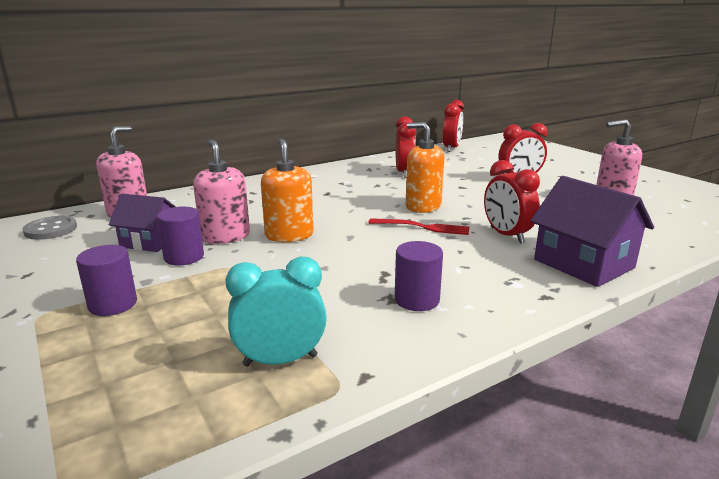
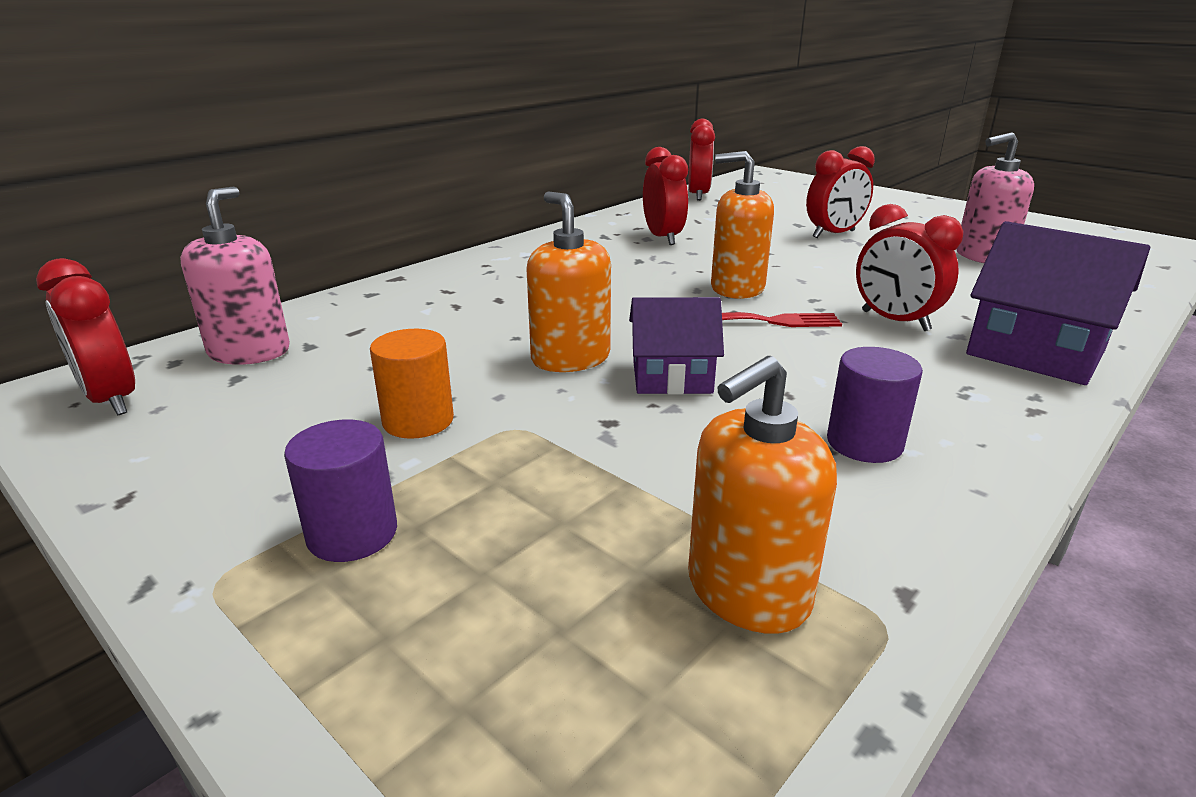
camera: 15 degrees left, 5 degrees up
(51, 230) = (112, 400): grey button -> red clock
(150, 242) = (331, 399): purple house -> purple house (672, 377)
(184, 257) = (418, 421): purple cylinder -> orange cylinder
(225, 236) = (463, 373): pink soap dispenser -> none
(280, 360) = (747, 591): turquoise clock -> orange soap dispenser

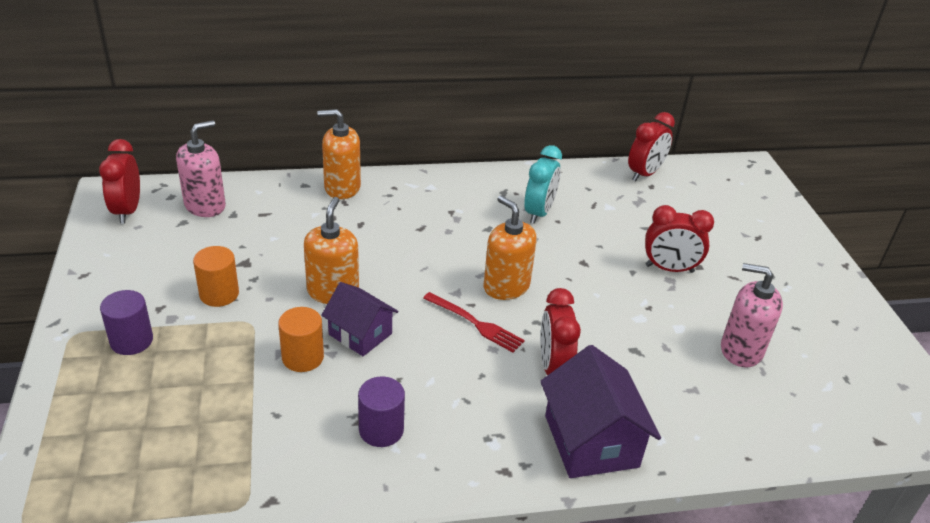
camera: 35 degrees right, 10 degrees up
(647, 427) = (303, 357): none -> orange cylinder
(663, 238) = (539, 213): red clock -> turquoise clock
(747, 591) = (220, 458): orange soap dispenser -> orange soap dispenser (342, 187)

